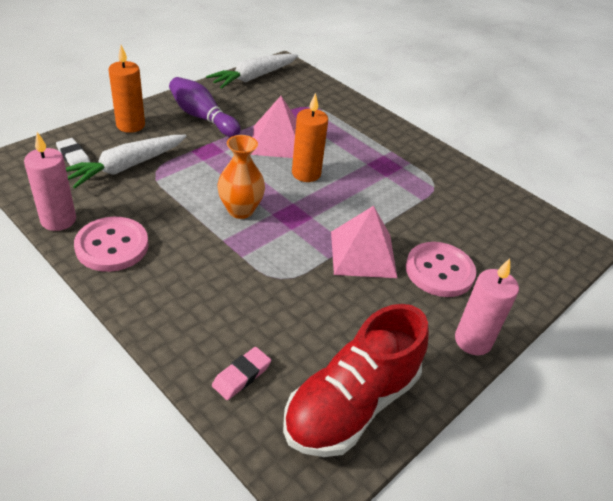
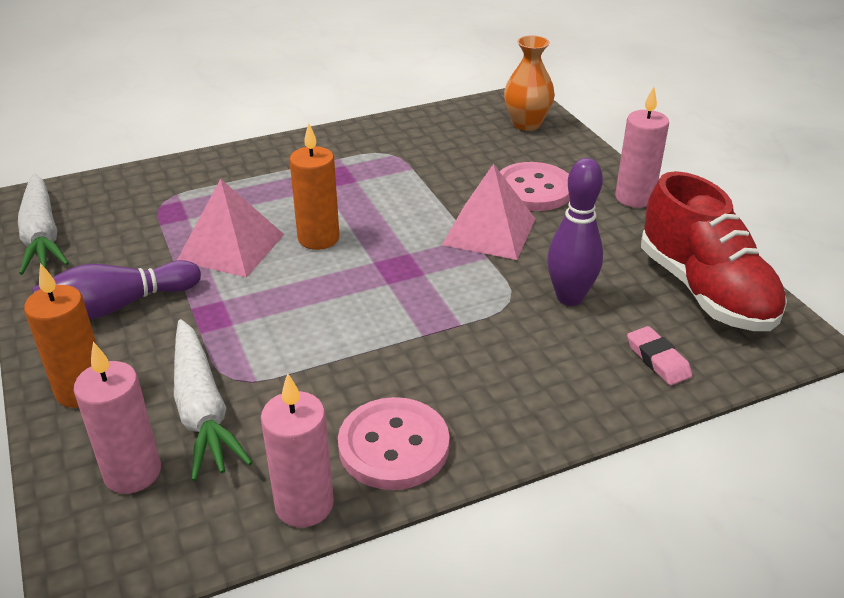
camera: 65 degrees left, 5 degrees down
(74, 157) = (132, 473): white eraser -> pink candle
(240, 210) = (368, 308): orange vase -> orange vase (526, 124)
(299, 312) = (569, 297): none -> purple bowling pin

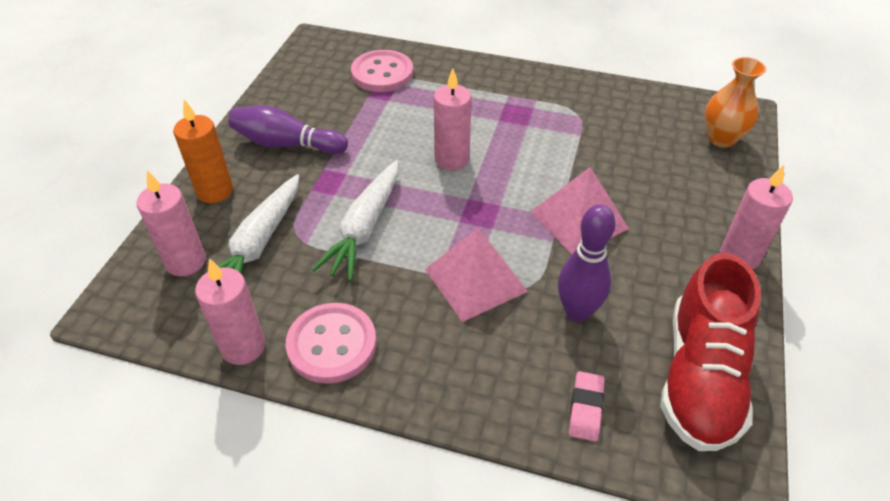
camera: 40 degrees right, 10 degrees up
(42, 235) = (298, 70): white carrot -> white carrot (365, 227)
(231, 247) = (391, 136): pink pyramid -> pink pyramid (475, 280)
(318, 238) = (451, 159): orange candle -> pink candle
(533, 189) = (657, 202): pink button -> pink button (382, 73)

